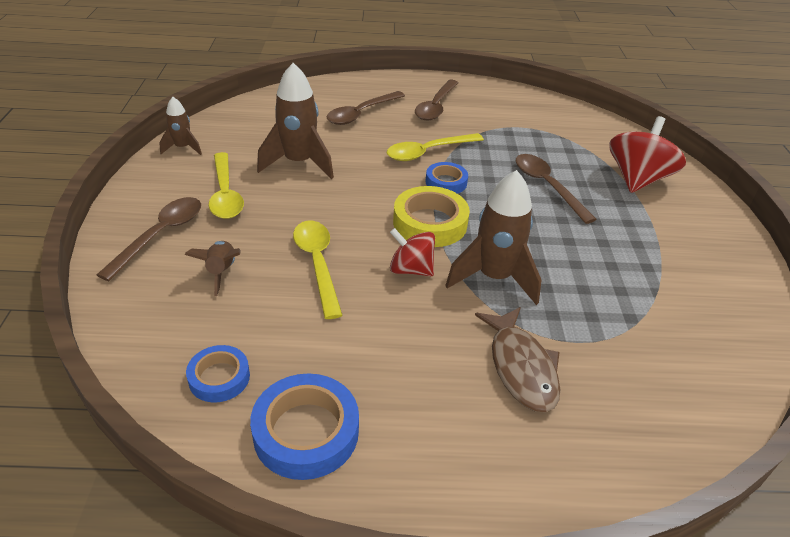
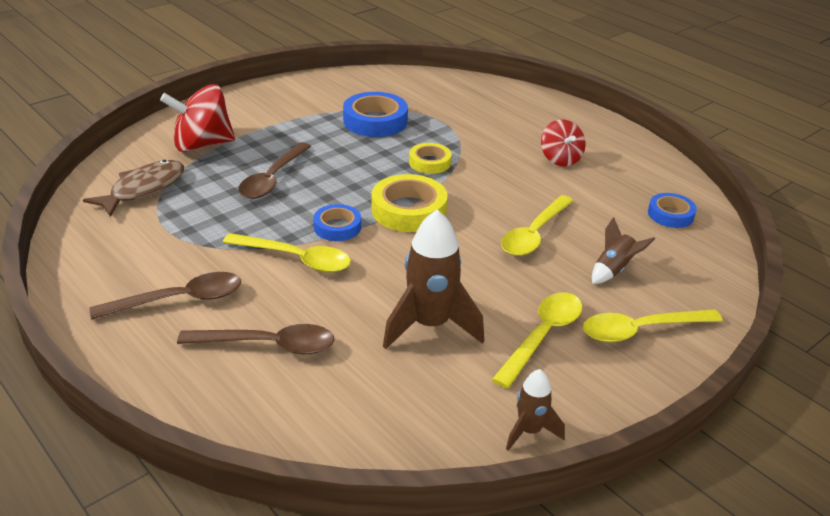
camera: 130 degrees left, 5 degrees down
(161, 235) = (640, 330): brown spoon -> yellow spoon
(306, 432) = (641, 171): blue tape -> blue tape (375, 121)
(411, 269) = (474, 195): red spinning top -> red spinning top (560, 159)
(494, 278) = (430, 162): brown rocket -> yellow tape
(521, 367) = (491, 130): brown fish -> brown fish (143, 189)

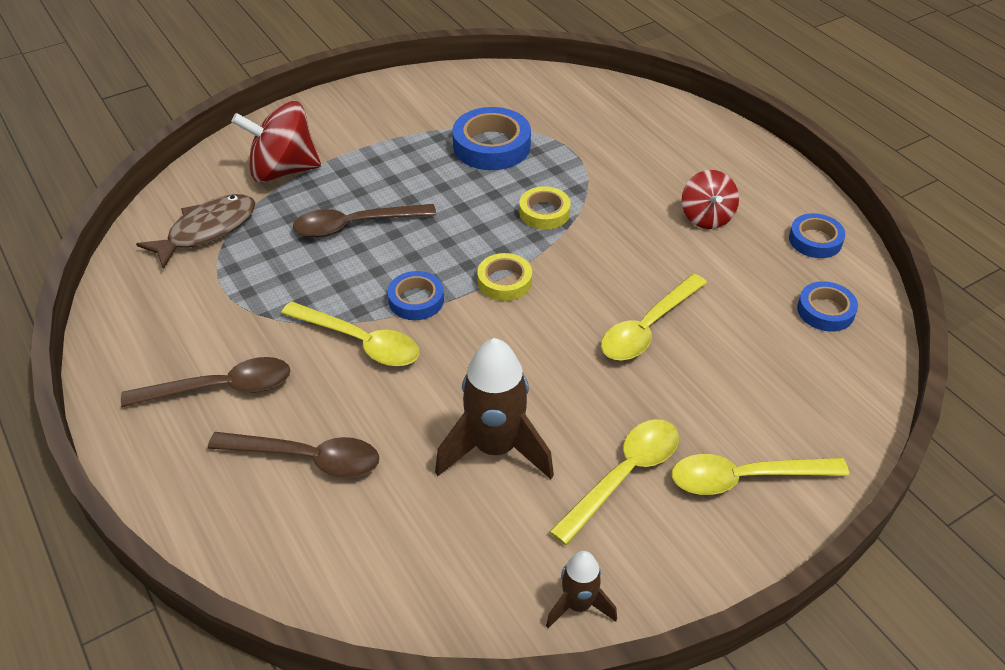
camera: 10 degrees right, 10 degrees up
(272, 179) = (354, 225): brown spoon -> brown spoon turned 45 degrees clockwise
(408, 210) = (504, 281): yellow tape -> yellow tape, size x0.61
(613, 270) = (733, 388): brown rocket -> none
(649, 170) = (815, 240): none -> blue tape

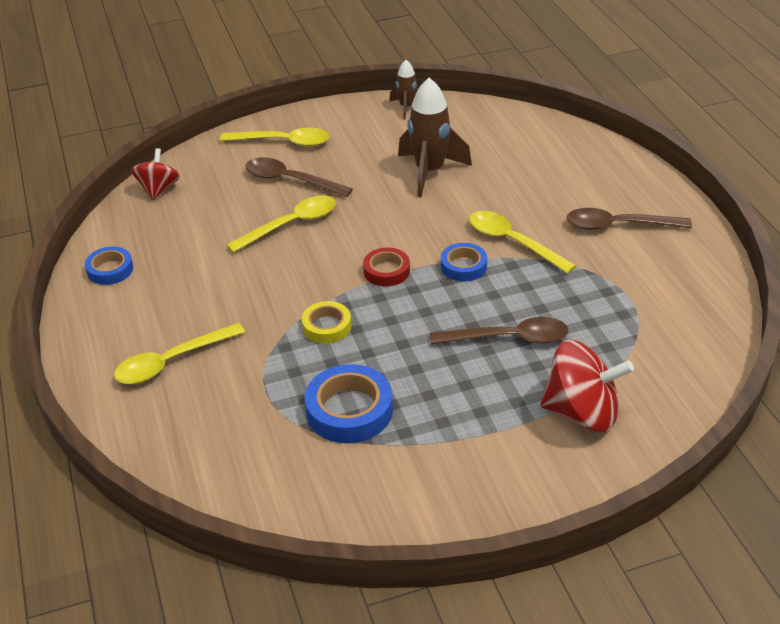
camera: 165 degrees left, 5 degrees down
(207, 230) = (653, 353): brown fish -> none
(308, 458) = (553, 180): brown spoon -> brown spoon (290, 180)
(504, 281) = (386, 271): yellow tape -> red tape
(624, 475) = (354, 151): yellow spoon -> yellow spoon (171, 362)
(706, 217) = (184, 302): red spinning top -> red spinning top (158, 189)
(825, 311) = (152, 219): blue tape -> none

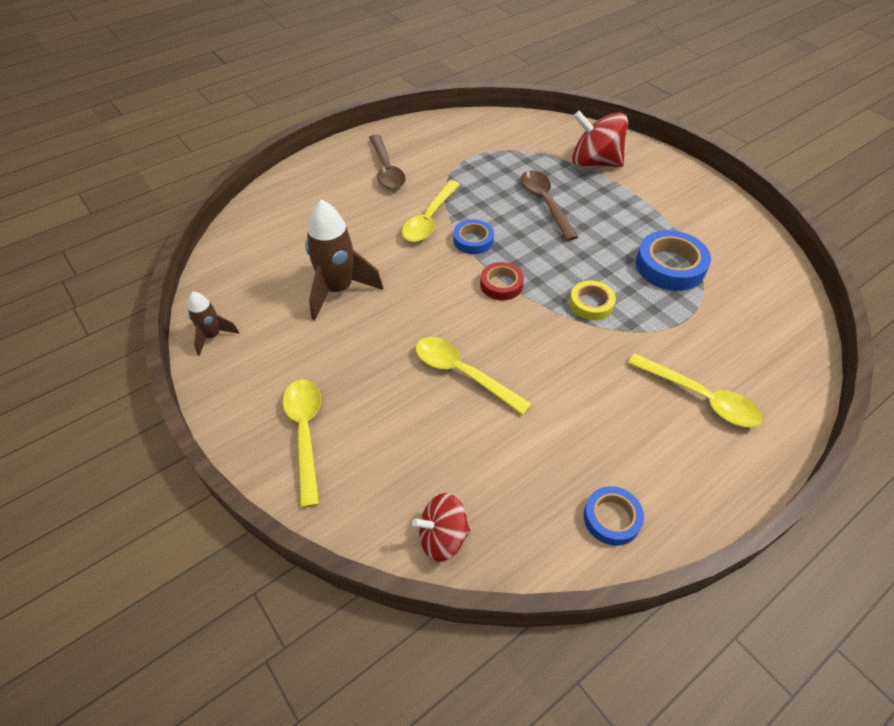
camera: 110 degrees left, 10 degrees up
(290, 180) = (383, 400): brown spoon -> none
(582, 412) = (594, 162): red spinning top -> red spinning top turned 60 degrees counterclockwise

